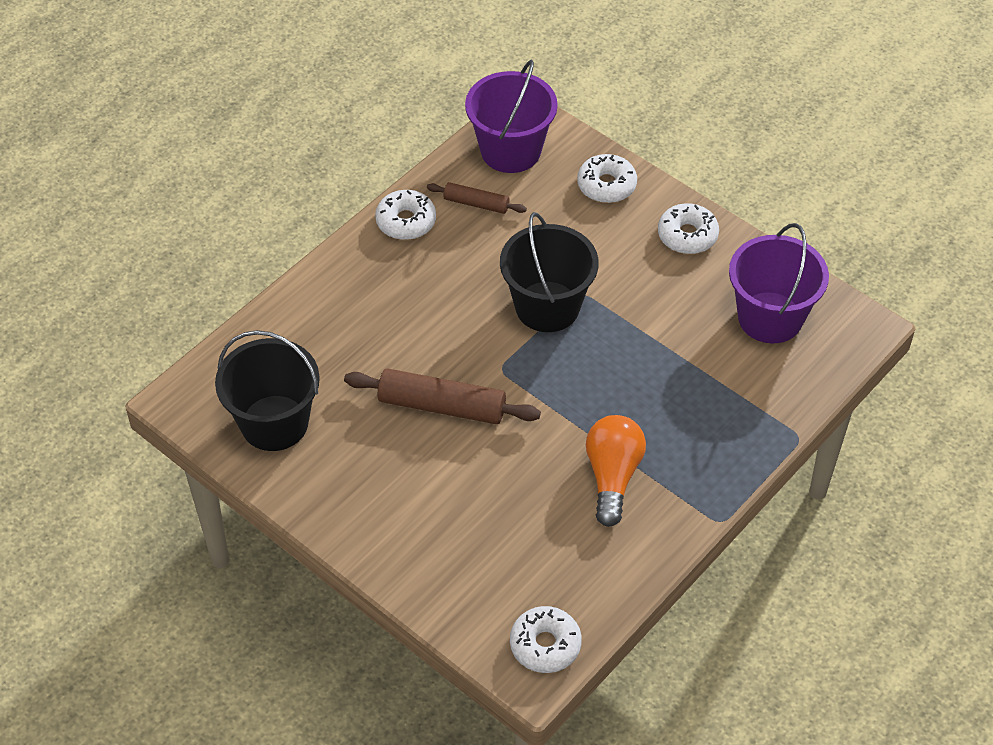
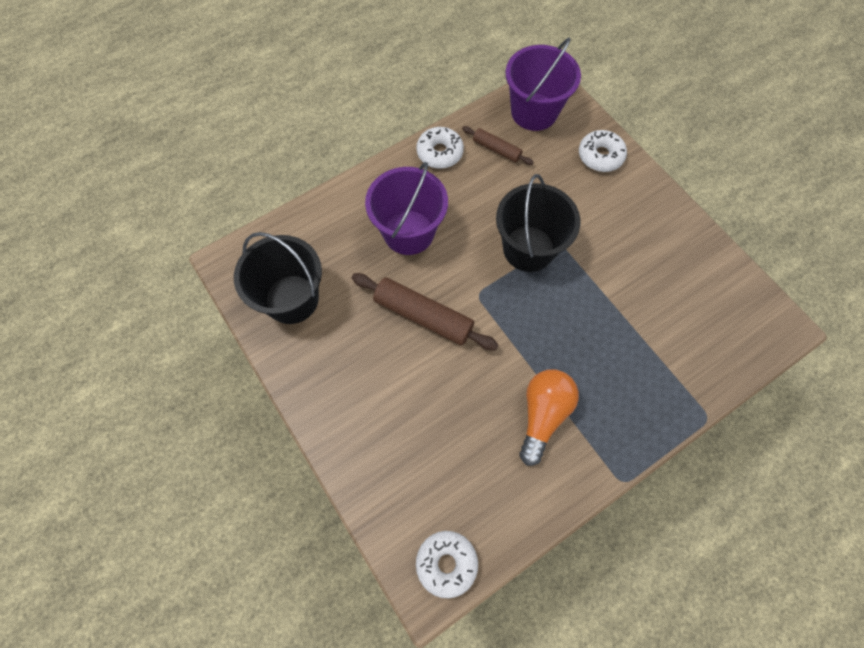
camera: 15 degrees right, 15 degrees up
(687, 235) = (654, 212): white donut -> none
(770, 317) = (706, 300): purple bucket -> purple bucket (408, 232)

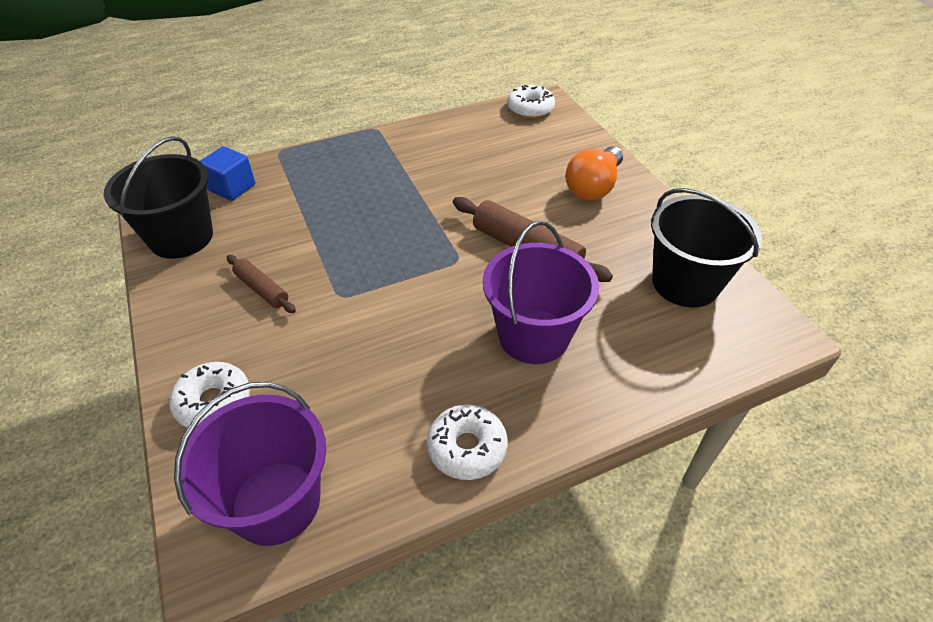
camera: 170 degrees left, 20 degrees down
(496, 149) = (371, 438): brown rolling pin -> brown rolling pin (261, 289)
(528, 248) = (380, 296): black bucket -> black bucket (181, 237)
(542, 415) = (425, 168): orange light bulb -> orange light bulb (593, 187)
(717, 351) = (232, 187): none -> blue cube

